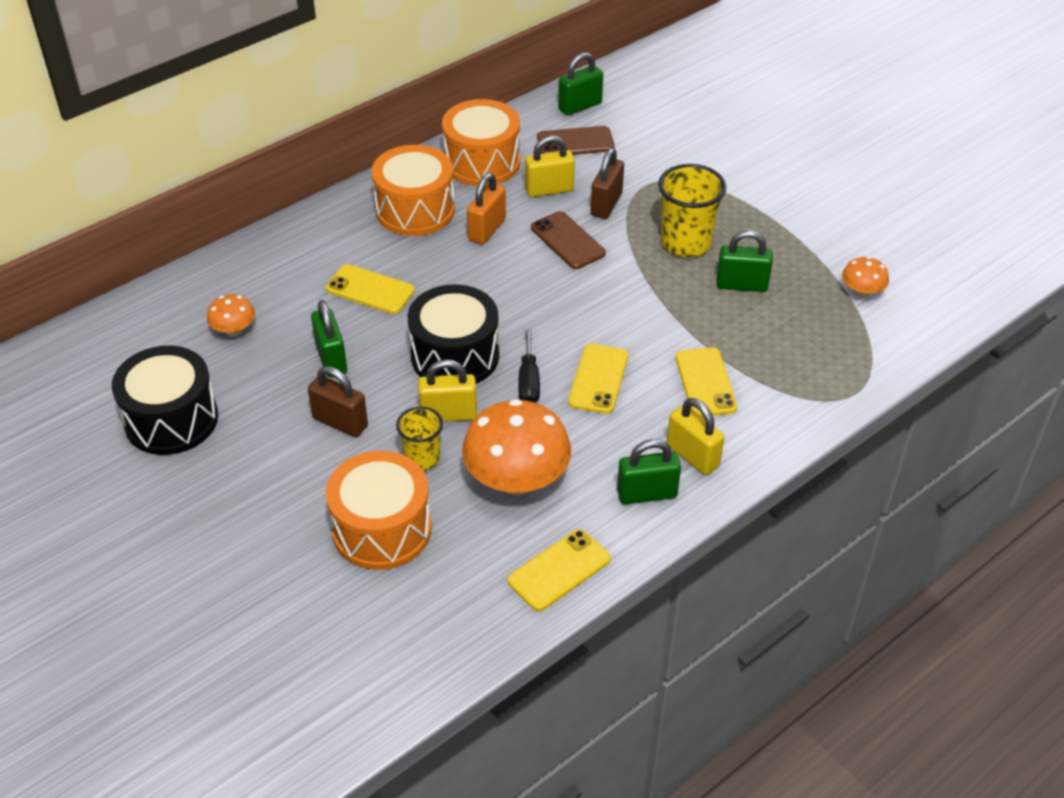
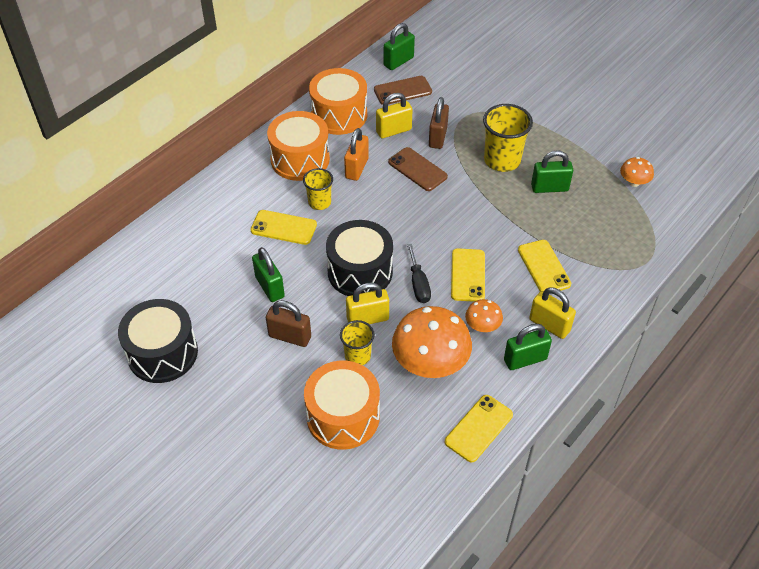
camera: 10 degrees left, 5 degrees up
(234, 330) = (190, 274): orange mushroom -> orange mushroom (482, 326)
(426, 265) = (319, 202): none -> yellow cup

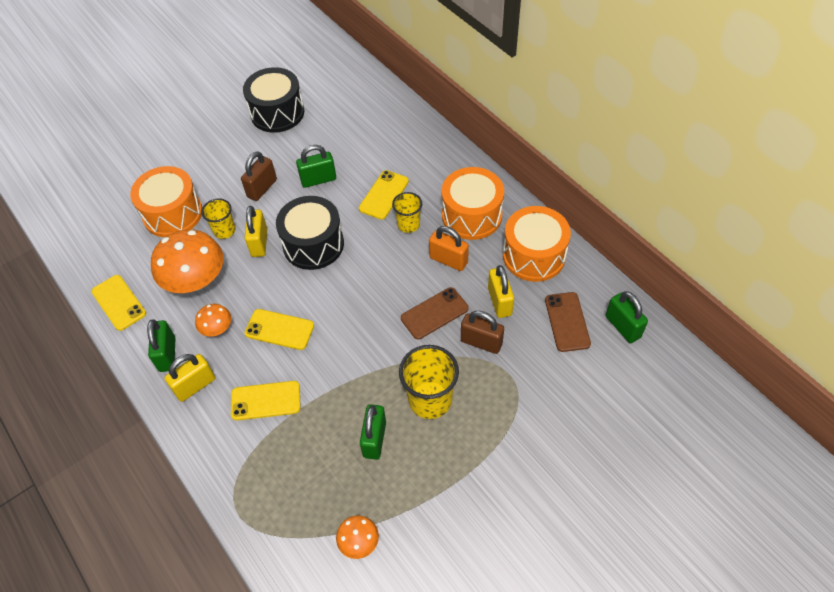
camera: 105 degrees right, 5 degrees up
(418, 284) = (283, 287): black screwdriver -> none

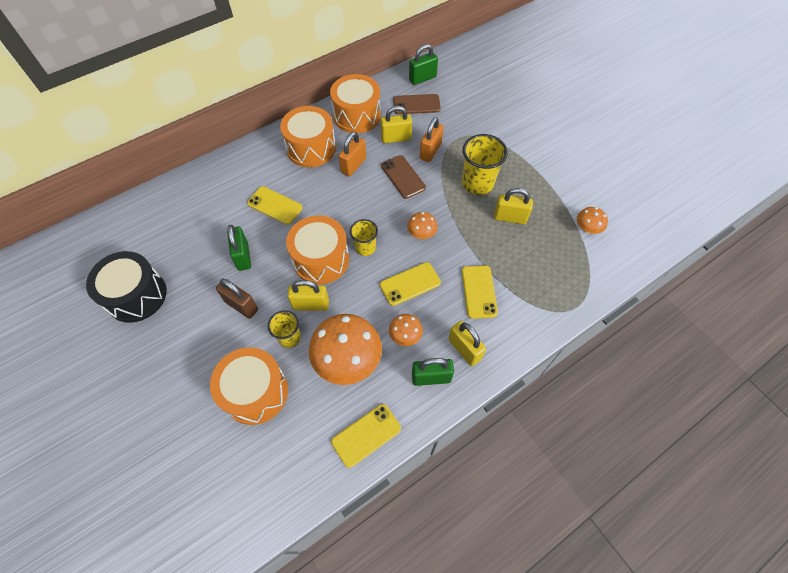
camera: 90 degrees left, 5 degrees up
(279, 329) = (410, 284): yellow phone -> yellow phone turned 45 degrees clockwise
(313, 244) = (321, 259): black drum -> orange drum
(348, 338) = (421, 233): none -> orange mushroom
(374, 439) = (510, 217): green padlock -> yellow padlock
(408, 224) = (312, 189): yellow cup -> yellow cup (365, 247)
(481, 342) = (430, 151): brown padlock -> orange padlock

